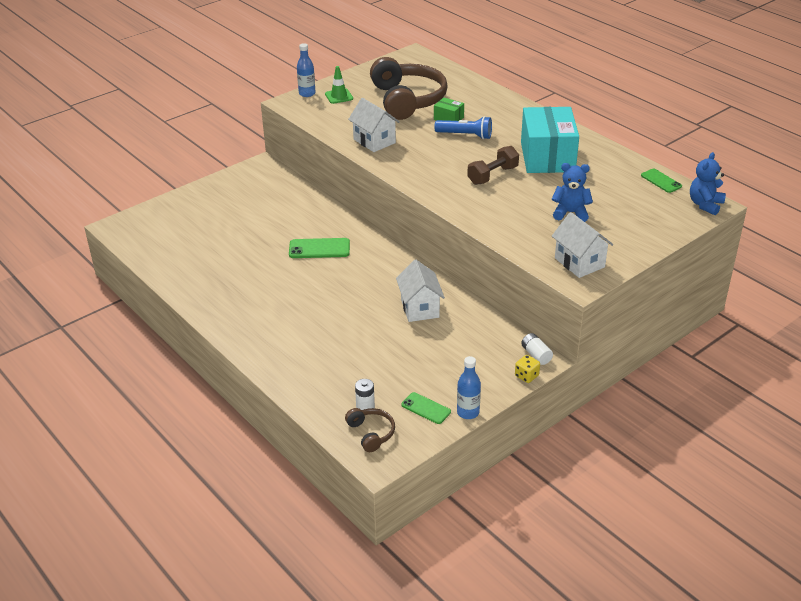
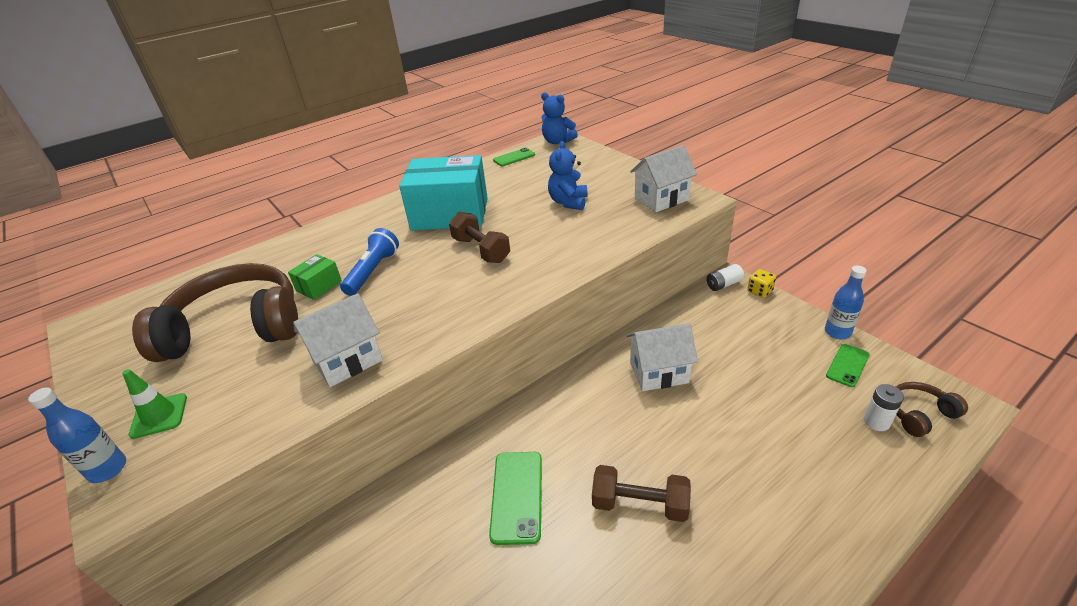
camera: 85 degrees left, 0 degrees up
(308, 293) = (639, 504): none -> brown dumbbell

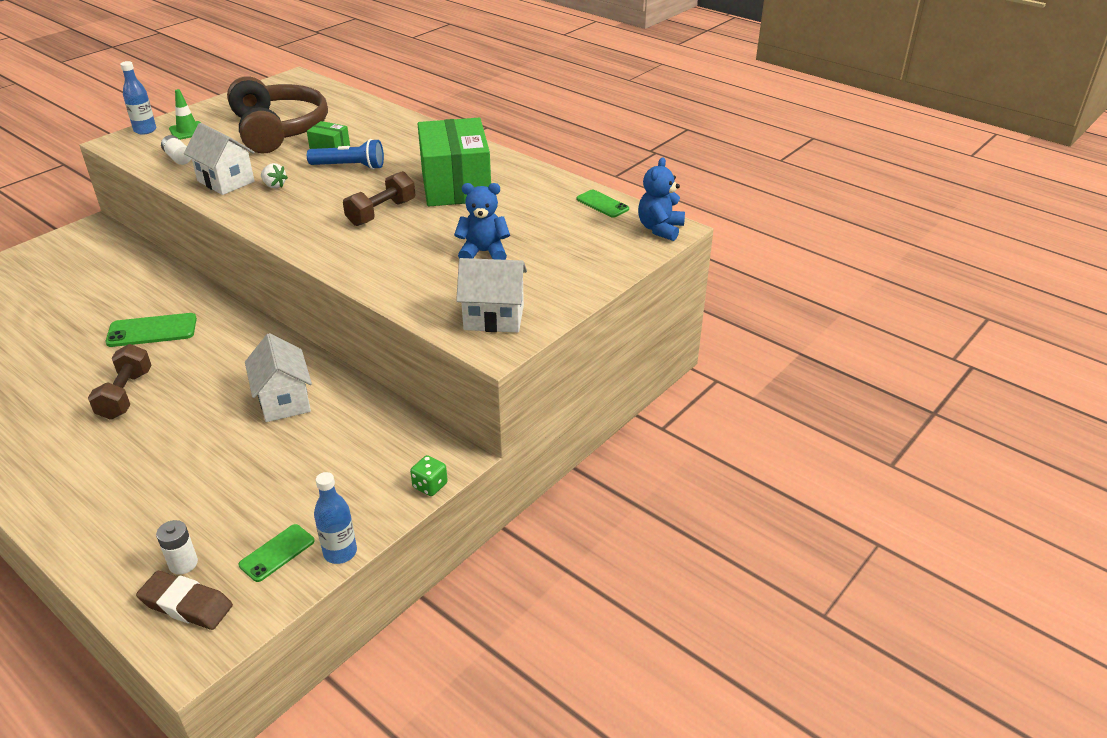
camera: 75 degrees right, 0 degrees up
(384, 320) = (274, 185): none -> white strawberry
(450, 214) = (455, 185): turquoise box -> green box
(661, 199) = (494, 317): white house -> white house turned 45 degrees counterclockwise
(723, 284) = (444, 452): white battery -> white battery (178, 158)
(759, 291) = (430, 485): yellow dice -> green dice
(847, 365) = (277, 553): green phone -> green phone turned 75 degrees counterclockwise
(919, 414) = (186, 604): brown headphones -> brown eraser

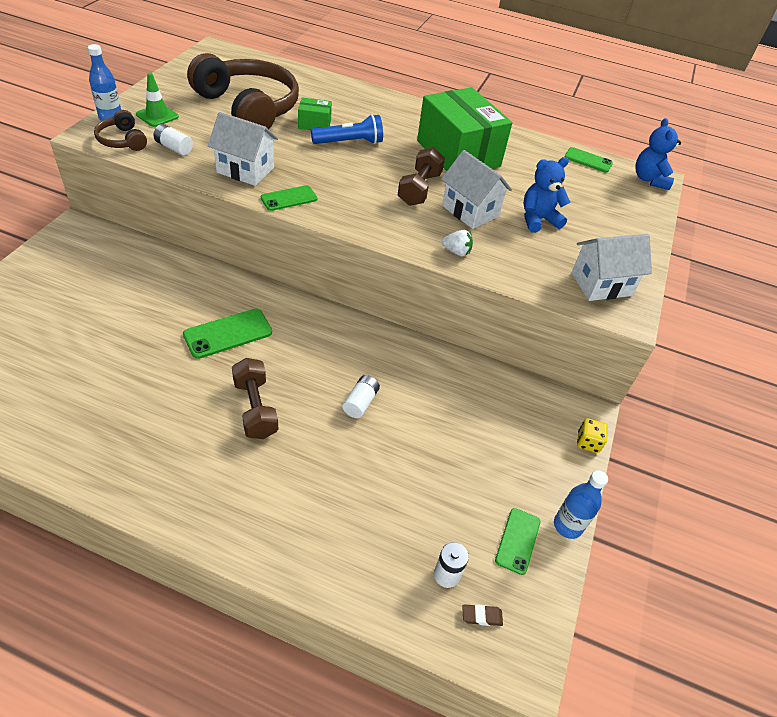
camera: 25 degrees left, 10 degrees up
(139, 149) = (122, 140): none -> brown headphones
(186, 604) = (481, 616): brown eraser -> brown eraser, size x0.50
(225, 407) = (360, 402): none -> white battery
(244, 208) = (289, 198): none -> green phone
(274, 185) = (297, 170): white strawberry -> white strawberry (456, 252)
(284, 401) = (408, 385): white house -> white house (470, 211)
(430, 485) = (588, 442): green dice -> yellow dice

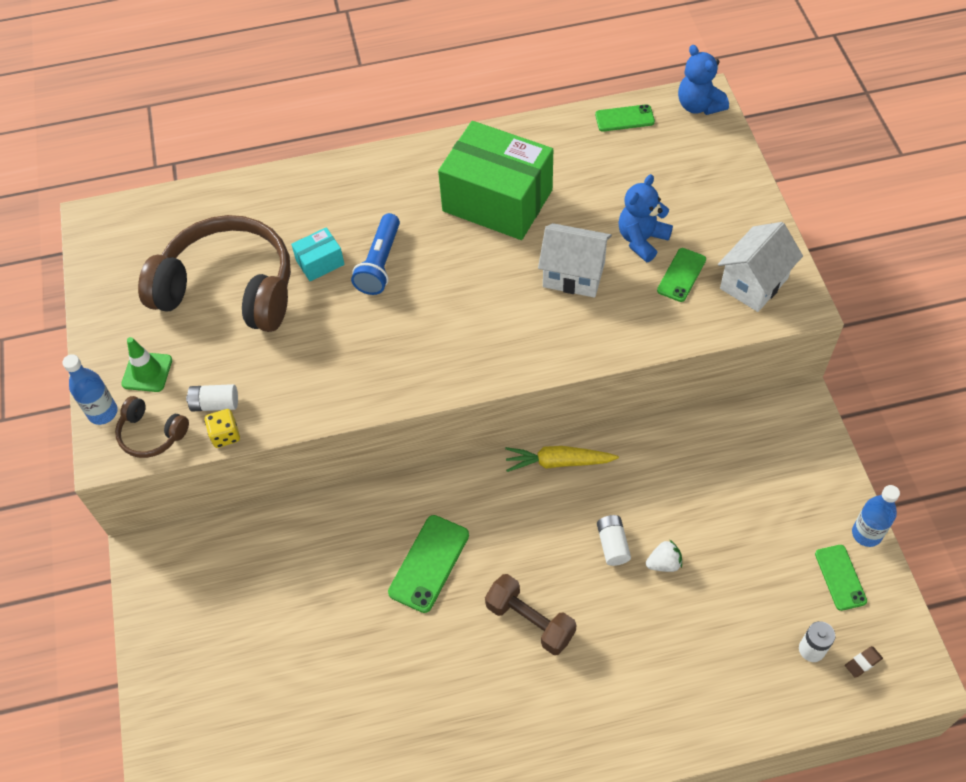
camera: 25 degrees left, 10 degrees up
(245, 170) = (317, 380): white house -> none
(289, 198) = (395, 386): green phone -> green phone (681, 275)
(314, 124) = (320, 262): green box -> turquoise box
(349, 142) = (380, 263): blue flashlight -> blue flashlight turned 150 degrees clockwise
(372, 334) = (558, 462): none -> yellow carrot
(419, 189) = (503, 280): brown dumbbell -> none
(456, 252) = (604, 337): white strawberry -> white strawberry (664, 563)
(588, 442) = (826, 439): yellow dice -> yellow dice (225, 435)

